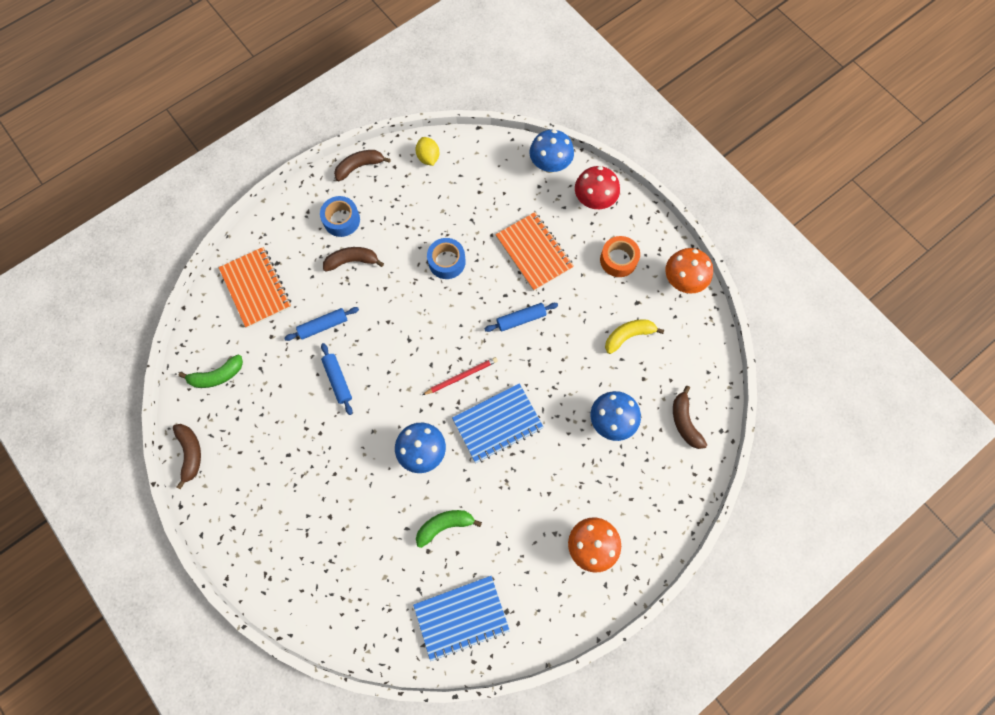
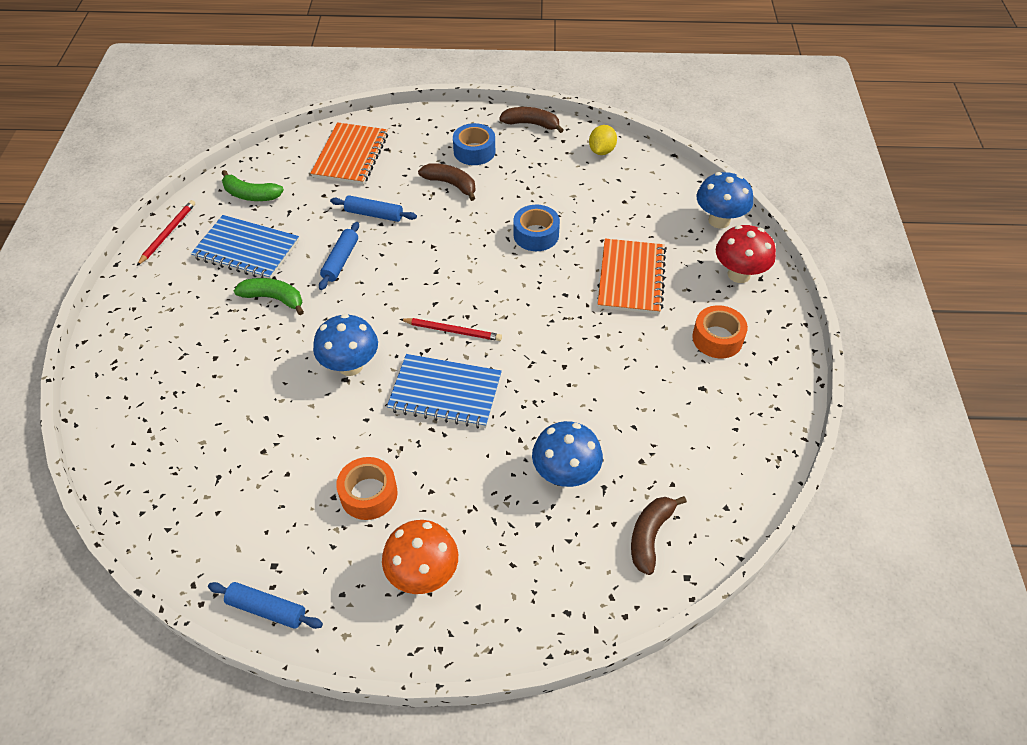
camera: 40 degrees right, 20 degrees down
(190, 453) = (168, 233): brown banana -> red pencil
(444, 525) = (302, 441): green banana -> green banana (274, 298)
(461, 617) = (228, 534): blue notebook -> blue notebook (246, 250)
(516, 524) = (368, 494): none -> orange tape
(521, 319) = (560, 323): blue rolling pin -> blue rolling pin (267, 609)
(628, 336) = (662, 411): yellow banana -> none
(682, 281) = (776, 402): orange mushroom -> none

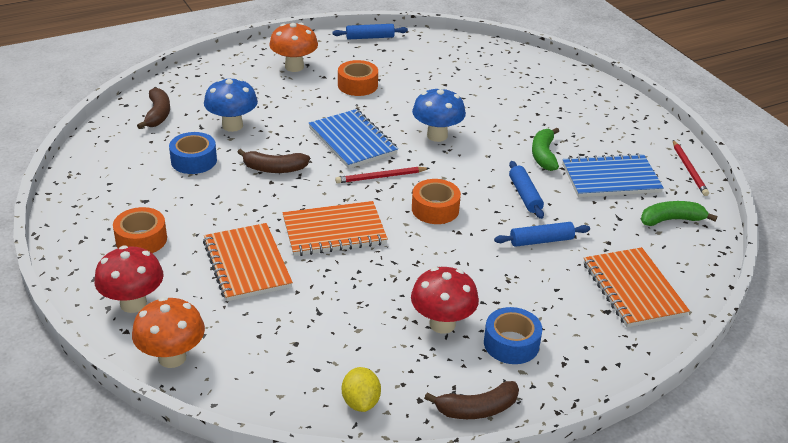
camera: 150 degrees right, 15 degrees down
(274, 298) = (543, 155): green banana -> green banana turned 105 degrees clockwise
(432, 275) = (435, 209): none -> orange tape
(445, 393) = (352, 141): blue notebook -> blue notebook turned 75 degrees clockwise
(451, 184) = (499, 295): brown banana -> brown banana (274, 169)
(510, 179) = (442, 324): none -> red mushroom
(536, 235) = (368, 274): blue tape -> blue tape (194, 160)
(538, 284) = (334, 231): none -> orange notebook
(719, 220) = (172, 357): blue mushroom -> orange mushroom

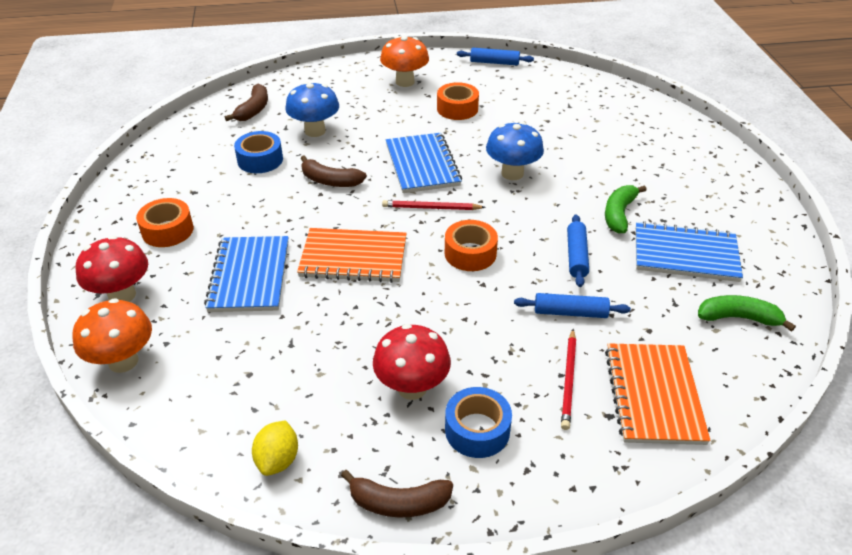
camera: 20 degrees right, 5 degrees up
(247, 264) = (250, 276): orange notebook -> blue notebook
(689, 170) = (786, 261): red pencil -> red pencil (568, 380)

